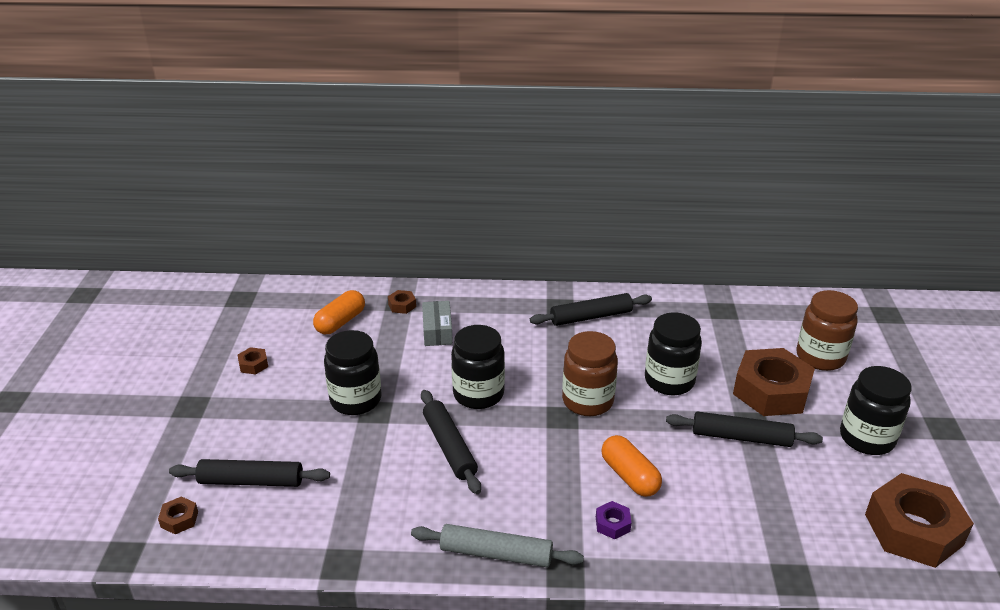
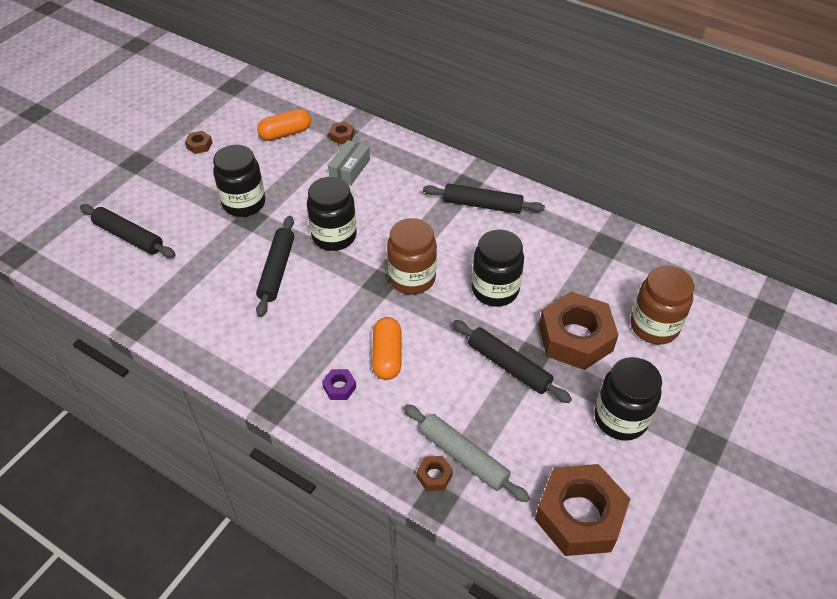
camera: 30 degrees right, 15 degrees up
(179, 519) = (67, 244): brown nut -> brown nut (434, 476)
(496, 554) = (238, 368): grey rolling pin -> grey rolling pin (463, 457)

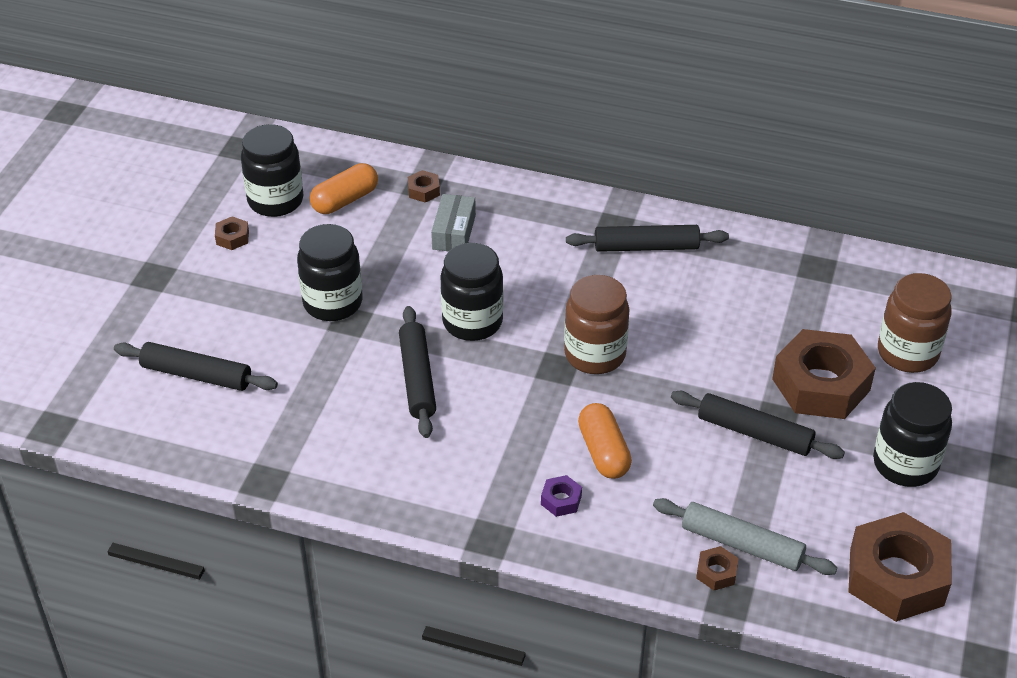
camera: 15 degrees left, 5 degrees down
(495, 290) = (703, 348): black jar -> black jar (275, 201)

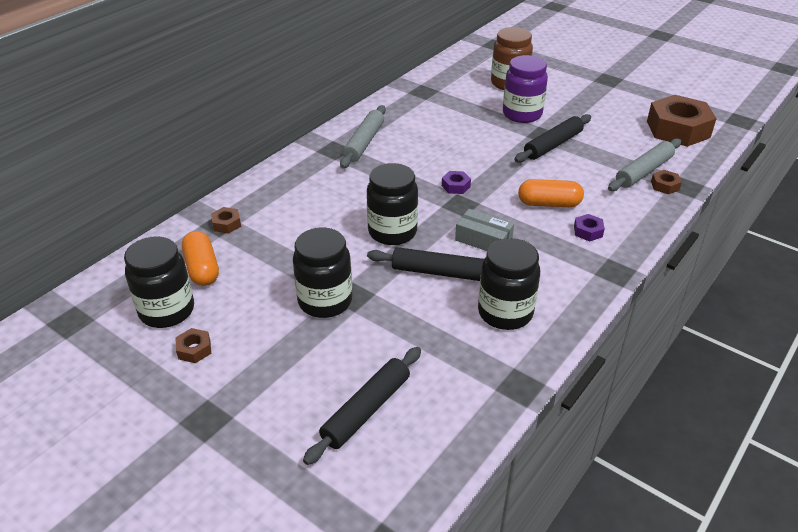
camera: 70 degrees left, 5 degrees down
(453, 232) = (287, 219): grey box -> grey box (483, 240)
(595, 354) = (455, 186): brown jar -> purple nut
(646, 247) = (364, 142): black rolling pin -> grey rolling pin
(821, 384) = (522, 114): brown nut -> purple jar
(905, 464) = (594, 105): black jar -> black jar (505, 313)

